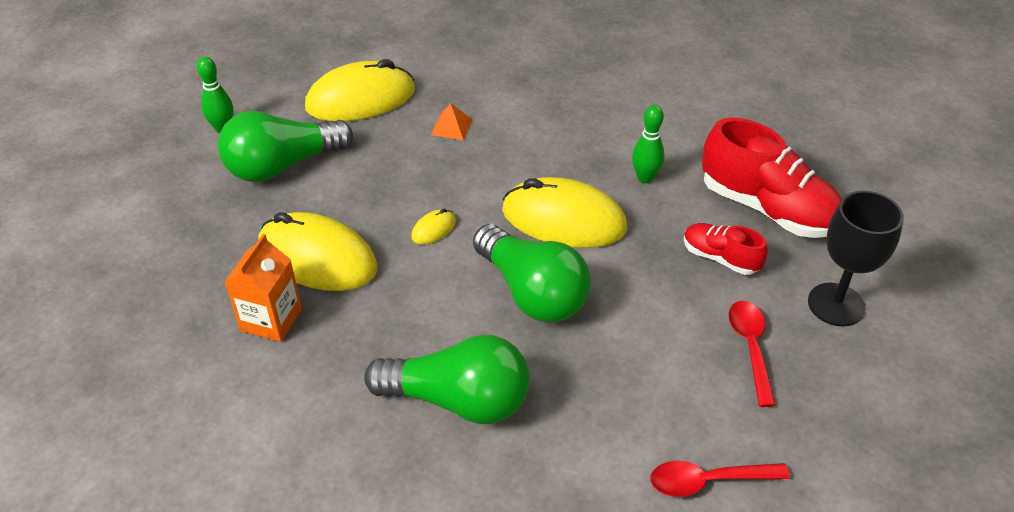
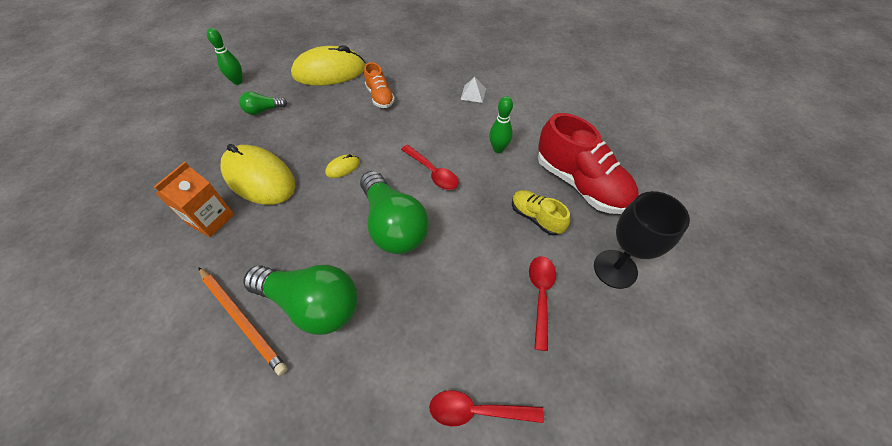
camera: 10 degrees right, 10 degrees up
(282, 165) = (263, 110): green light bulb -> green light bulb, size x0.49
(371, 431) = (242, 320): none -> orange pencil
(451, 127) = (380, 97): orange pyramid -> orange shoe
(563, 219) = (433, 172): yellow mouse -> red spoon
(587, 107) = (473, 94): none -> white pyramid
(720, 258) = (536, 217): red shoe -> yellow shoe

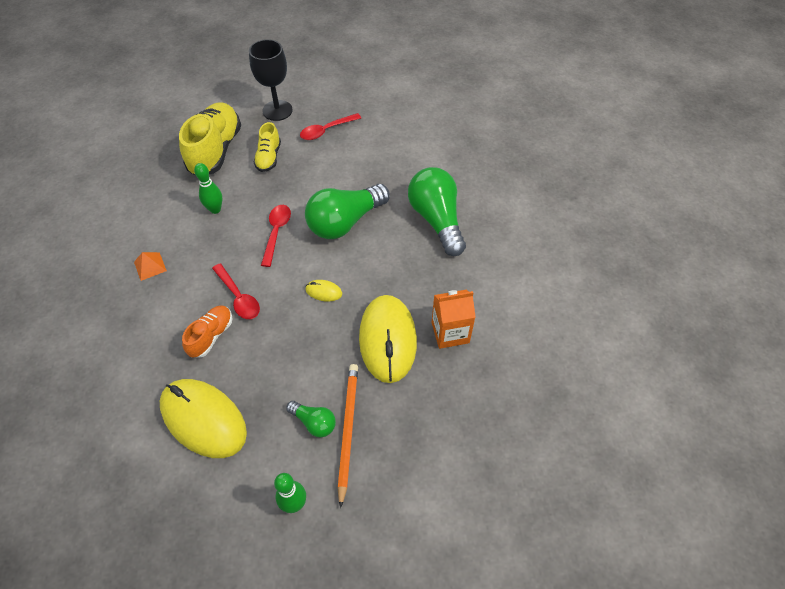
camera: 130 degrees left, 0 degrees up
(242, 320) = (480, 244): orange pencil -> orange pencil (348, 430)
(393, 225) = (345, 222): green light bulb -> green light bulb turned 150 degrees counterclockwise
(473, 94) = (150, 266): white pyramid -> orange pyramid
(477, 411) = (412, 123): red spoon -> red spoon (239, 297)
(580, 184) = (216, 150): red shoe -> yellow shoe

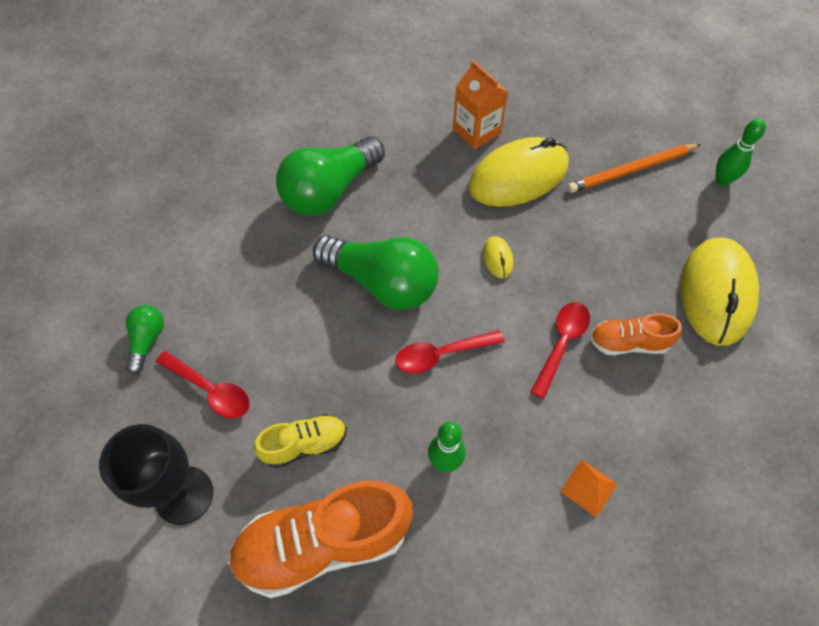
camera: 115 degrees left, 5 degrees up
(216, 150) = (323, 543): yellow shoe -> orange shoe
(314, 422) = (645, 199): green light bulb -> green light bulb (147, 340)

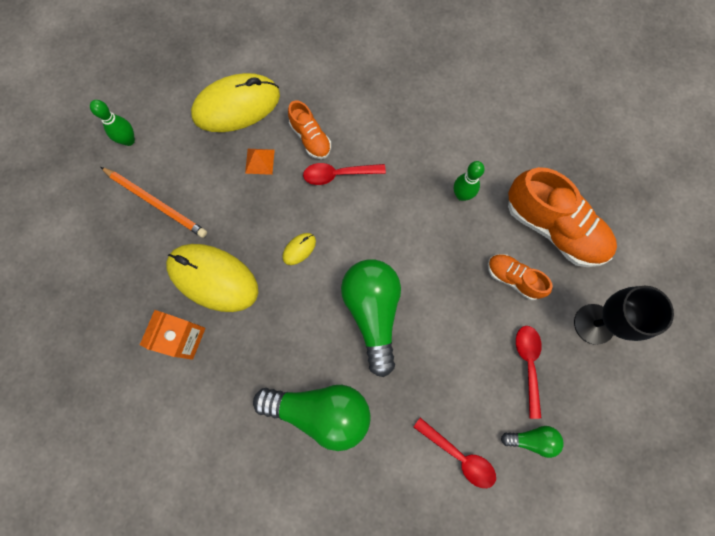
camera: 125 degrees left, 15 degrees up
(147, 340) = (532, 439): green light bulb -> green light bulb turned 150 degrees counterclockwise
(305, 444) = (513, 278): yellow shoe -> orange shoe
(441, 354) = (397, 239): red spoon -> red spoon (459, 456)
(588, 487) = (419, 115): orange pyramid -> orange pyramid (260, 161)

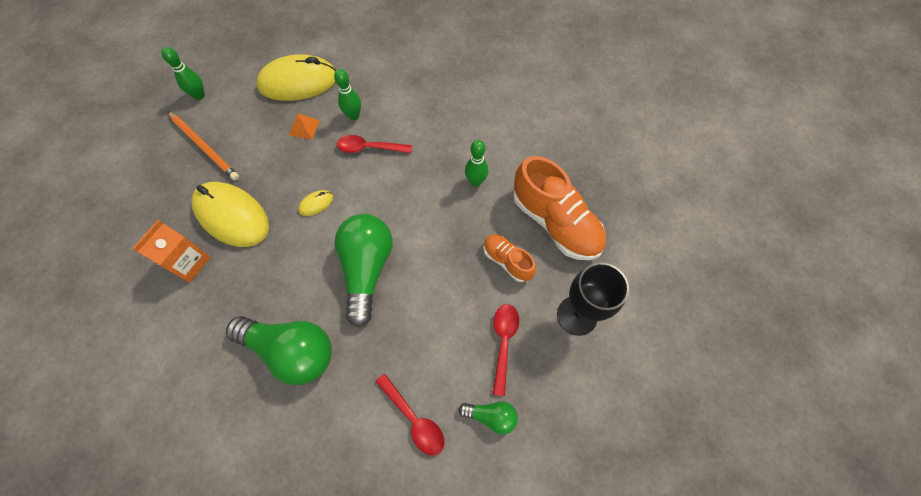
camera: 10 degrees right, 10 degrees down
(310, 138) = (353, 116): orange shoe -> green bowling pin

